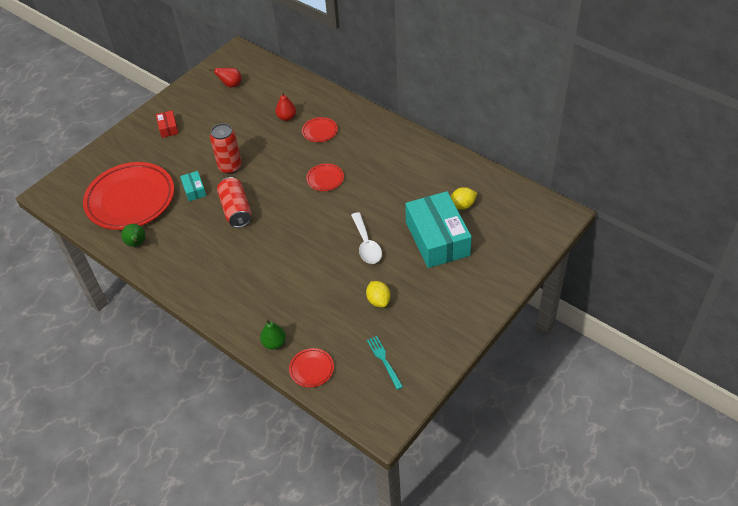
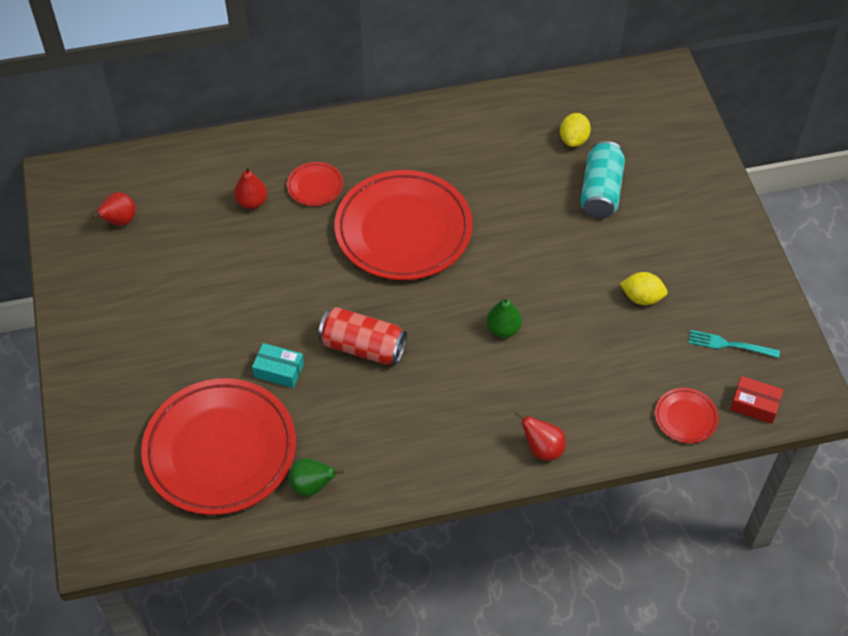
camera: 55 degrees left, 5 degrees up
(168, 128) = (124, 334): red box -> red box (754, 404)
(230, 167) = (277, 309): red can -> none
(234, 318) = (542, 449): none -> red pear
(274, 343) = (616, 431): green pear -> green pear (503, 329)
(325, 179) = (403, 230): red plate -> red plate, size x2.38
(366, 244) = (548, 257): white spoon -> none
(437, 238) = (601, 191): turquoise box -> turquoise can

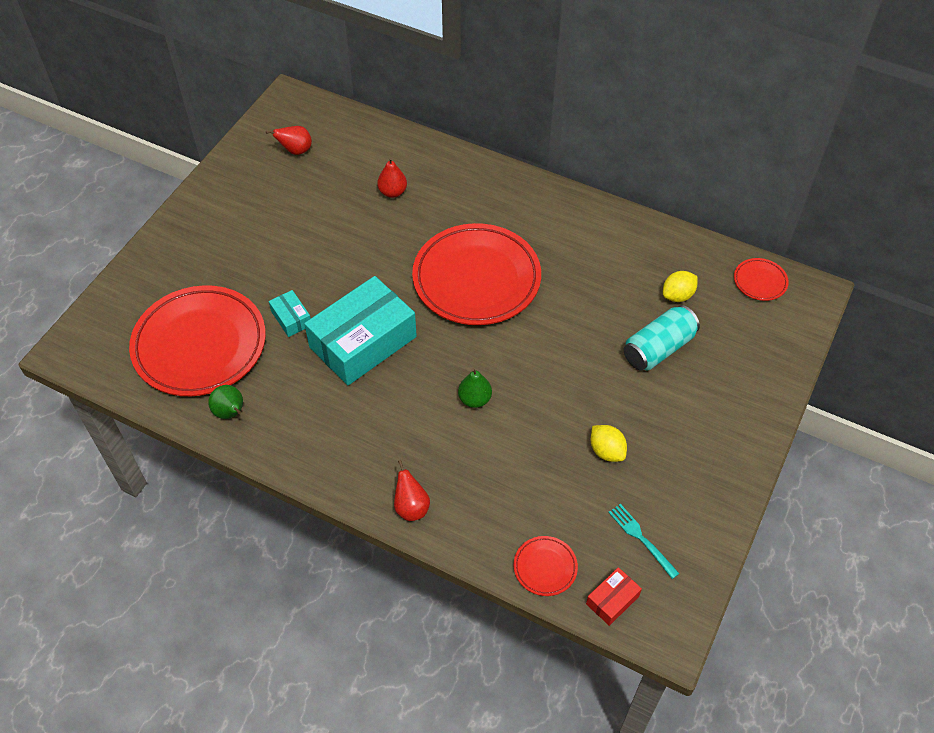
camera: 40 degrees right, 0 degrees up
(315, 186) = (446, 208): red plate -> red plate (760, 281)
(363, 347) = (363, 342): red can -> turquoise box
(754, 404) = (612, 600): red box -> red box turned 75 degrees clockwise

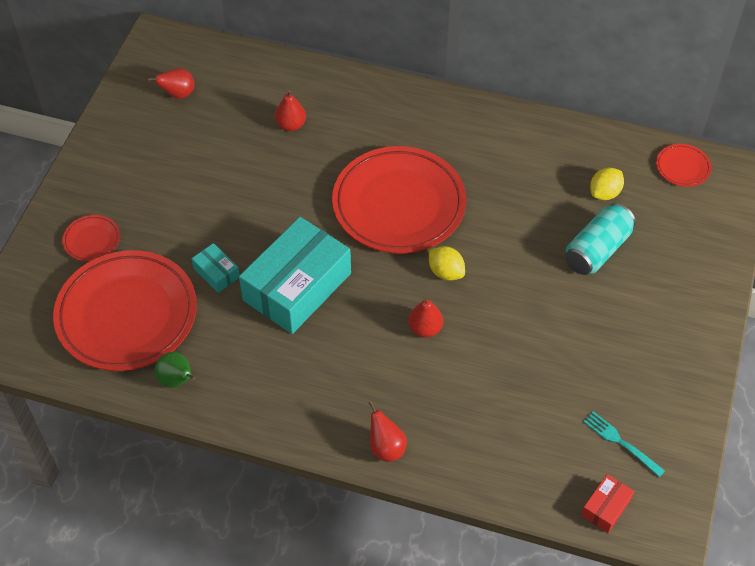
camera: 10 degrees left, 0 degrees up
(474, 399) = (425, 328): green pear -> red pear
(545, 567) = (533, 486): red plate -> red plate (92, 240)
(606, 451) = (568, 361): yellow lemon -> yellow lemon (446, 272)

